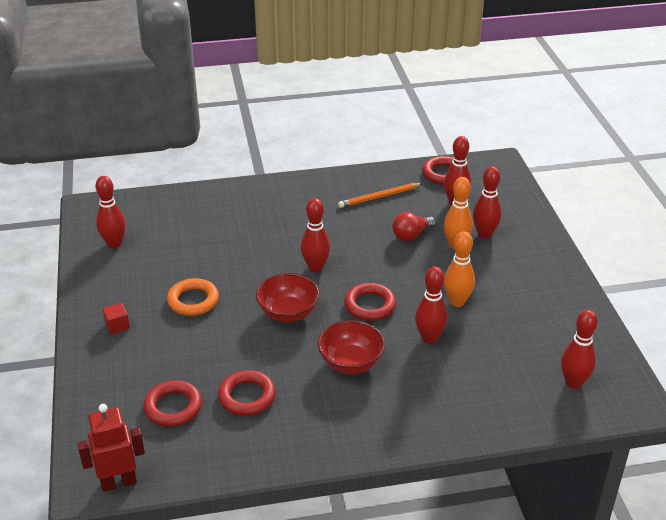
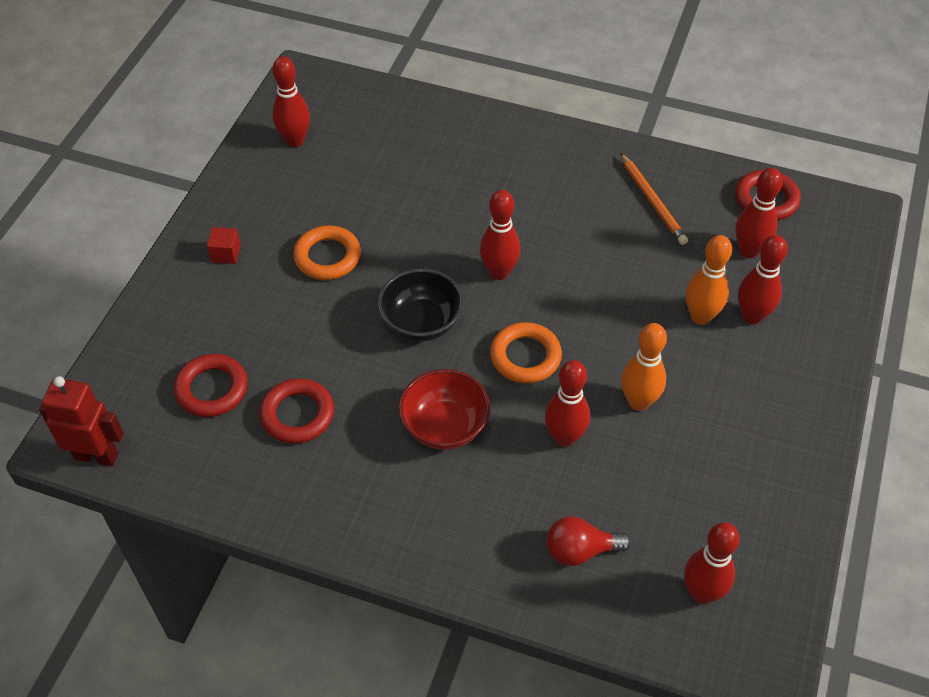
camera: 30 degrees right, 15 degrees up
(288, 313) = (421, 323): red bowl -> black bowl
(370, 305) = (525, 356): red ring -> orange ring
(379, 197) = (652, 201): orange pencil -> orange pencil turned 120 degrees counterclockwise
(411, 235) = (652, 276): red light bulb -> red light bulb (580, 550)

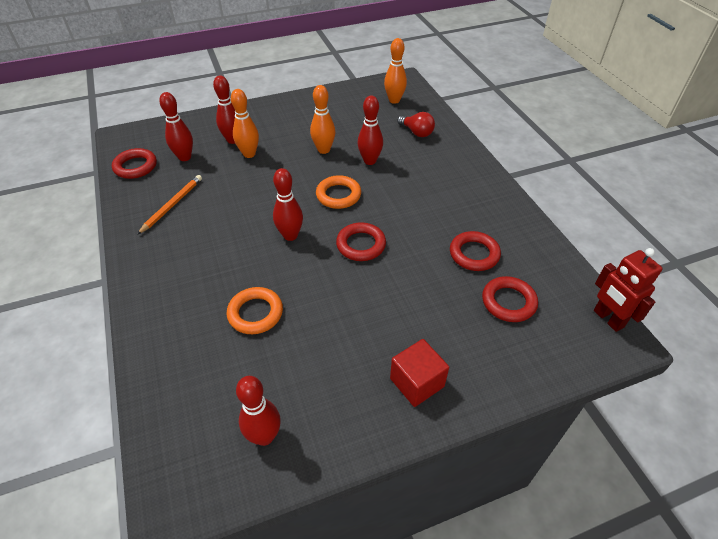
camera: 130 degrees left, 5 degrees down
(226, 253) = (417, 382): red cube -> red cube, size x1.70
(327, 257) = (359, 321): orange ring -> orange ring (255, 313)
(421, 323) = (361, 245): black bowl -> red ring
(444, 427) = (411, 198): red bowl -> none
(702, 593) = (394, 100): red bowling pin -> orange bowling pin

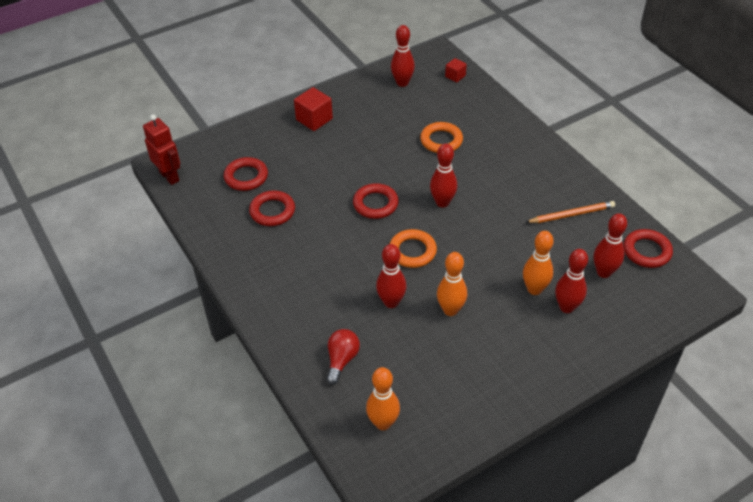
camera: 170 degrees right, 0 degrees up
(172, 205) = (571, 214): orange pencil -> orange pencil turned 120 degrees counterclockwise
(175, 435) = (455, 76): none -> red cube
(417, 132) = (342, 360): red light bulb -> red light bulb turned 75 degrees clockwise

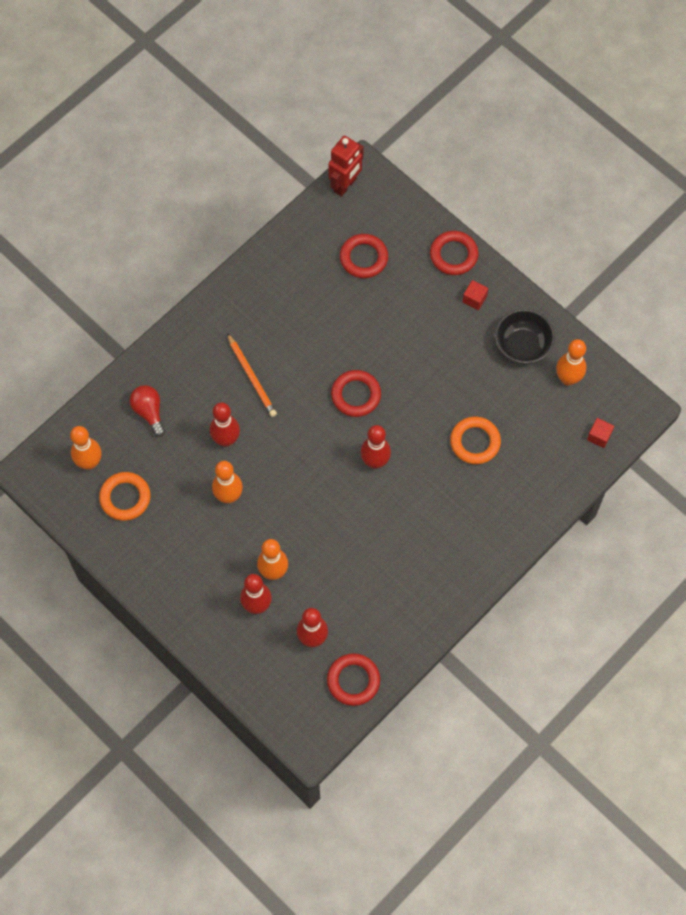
camera: 75 degrees right, 20 degrees up
(272, 211) = (320, 298): red ring -> red ring (453, 255)
(314, 119) = (474, 299): red cube -> red cube, size x0.59
(342, 360) = (149, 412): red light bulb -> red light bulb turned 120 degrees counterclockwise
(366, 101) = (522, 346): none -> black bowl
(402, 83) = (568, 378): red bowling pin -> orange bowling pin
(412, 251) = (297, 445): orange ring -> orange ring (125, 498)
(571, 214) = (390, 598): orange pencil -> orange pencil (252, 377)

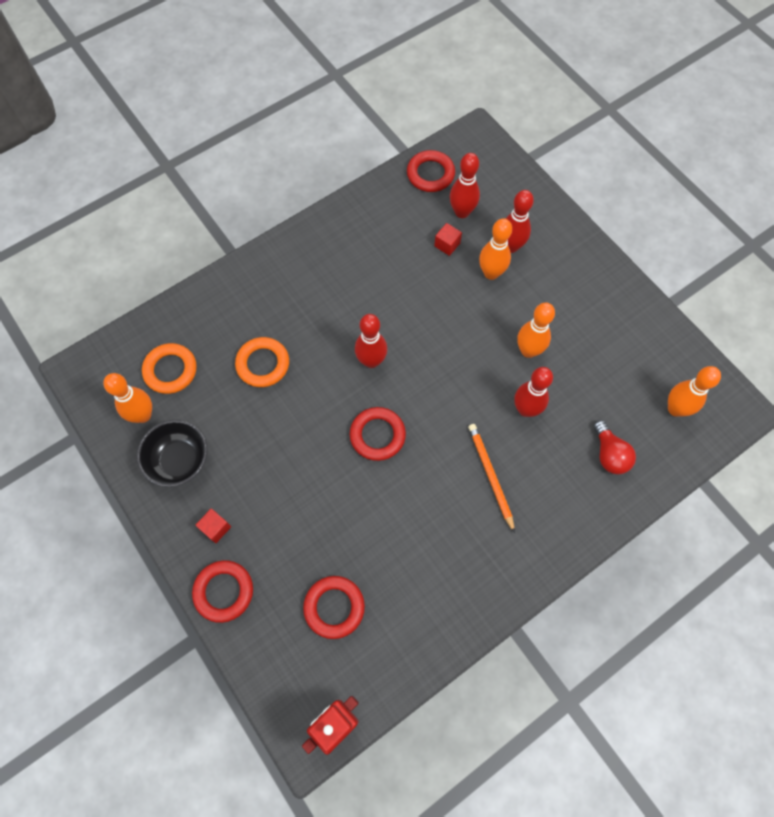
camera: 170 degrees left, 0 degrees up
(125, 498) = (637, 366): orange ring -> orange ring (170, 370)
(599, 436) = (134, 349): red cube -> red cube (447, 244)

